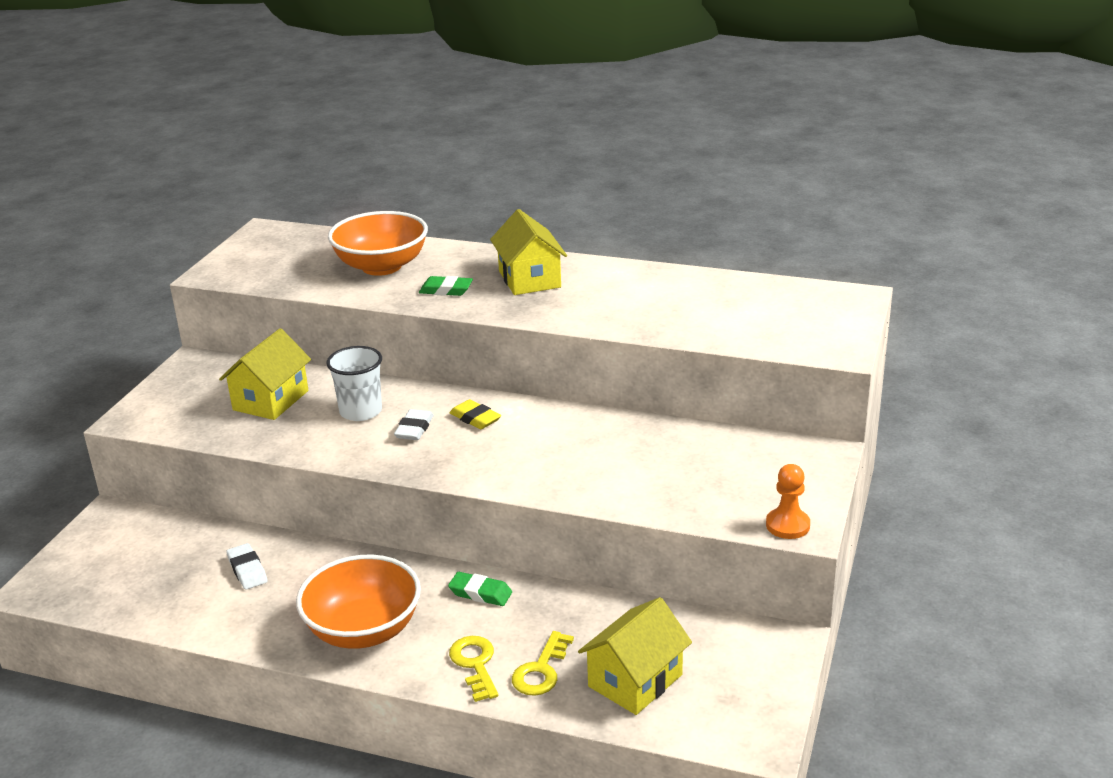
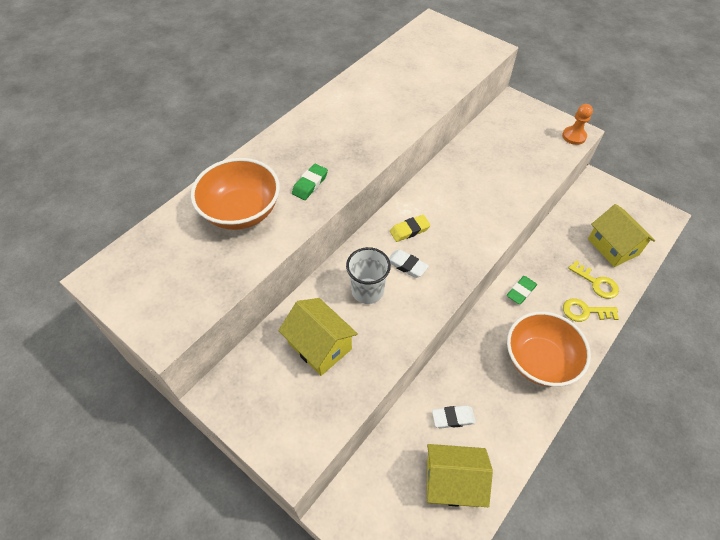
camera: 70 degrees left, 25 degrees up
(529, 279) = (322, 138): yellow house -> yellow house (452, 482)

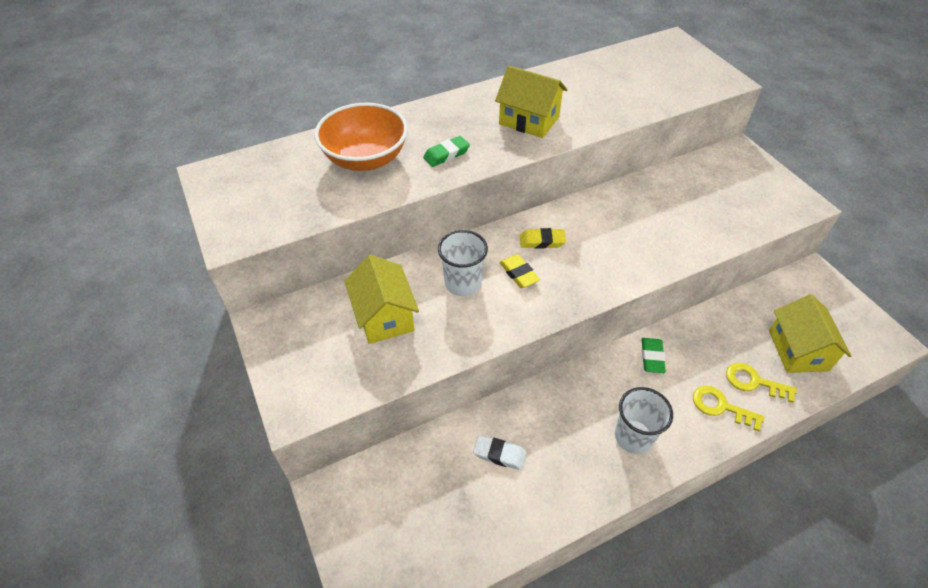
camera: 25 degrees right, 5 degrees down
(407, 265) = (519, 274): white eraser -> yellow eraser
(452, 482) = (462, 517): yellow house -> yellow house (529, 120)
(521, 291) = (652, 357): green eraser -> green eraser turned 60 degrees counterclockwise
(539, 360) = (633, 436): orange bowl -> white cup
(574, 136) = (796, 206): orange pawn -> none
(596, 283) = (753, 382): yellow key -> yellow key turned 135 degrees clockwise

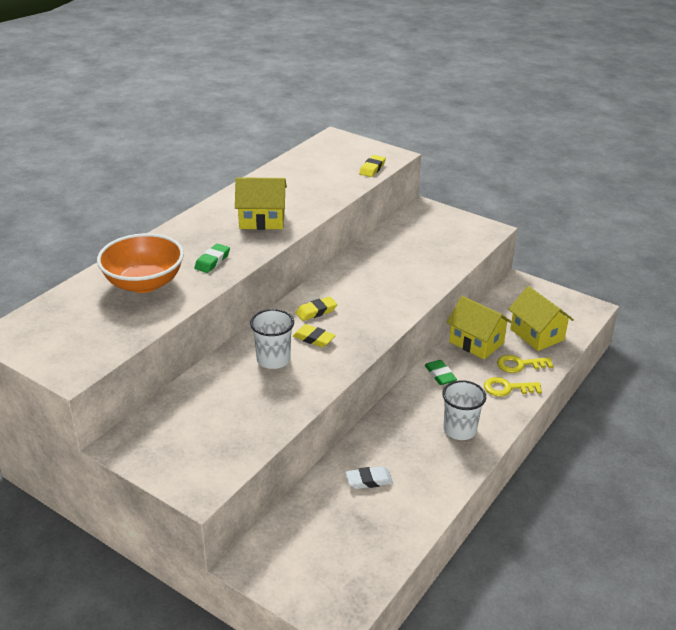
camera: 30 degrees left, 15 degrees down
(384, 316) = (225, 403): yellow house -> yellow house (476, 342)
(691, 91) = (372, 169): none -> yellow eraser

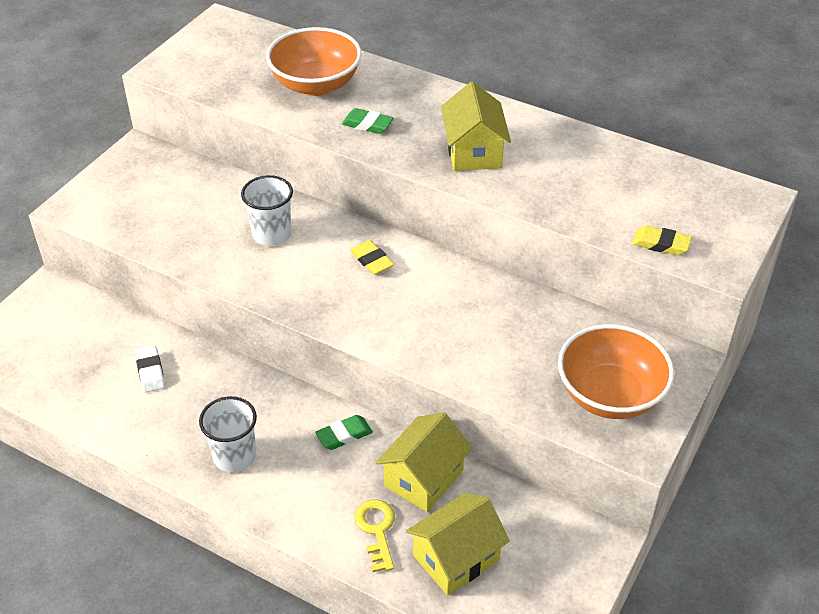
camera: 85 degrees right, 10 degrees up
(314, 339) = (314, 263): yellow eraser -> none
(451, 233) = (610, 395): none -> orange bowl
(507, 388) = (321, 512): yellow key -> none

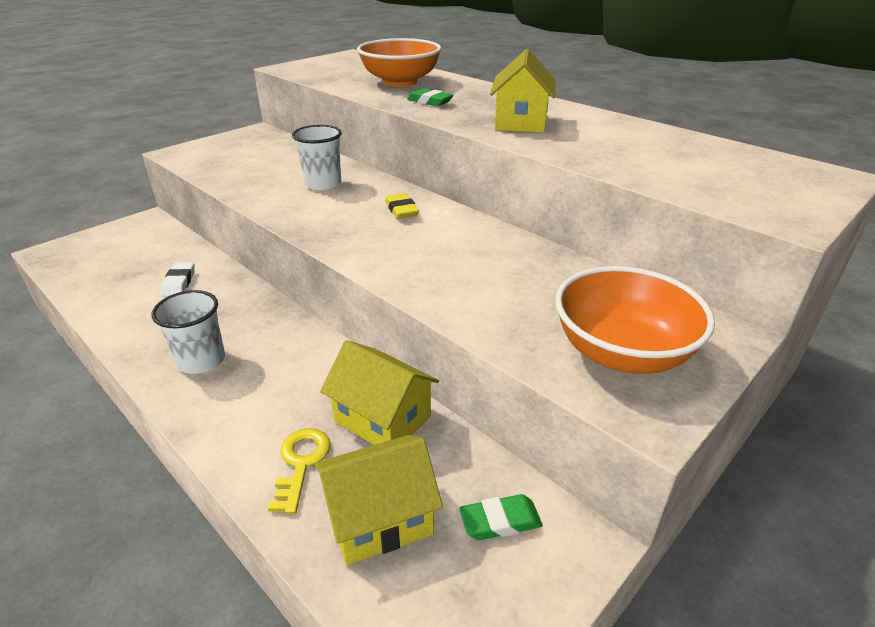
camera: 15 degrees right, 10 degrees down
(344, 435) = (320, 362): green eraser -> green eraser (500, 521)
(424, 478) = (382, 419): yellow house -> yellow house turned 75 degrees clockwise
(660, 244) = (711, 195): yellow eraser -> none

